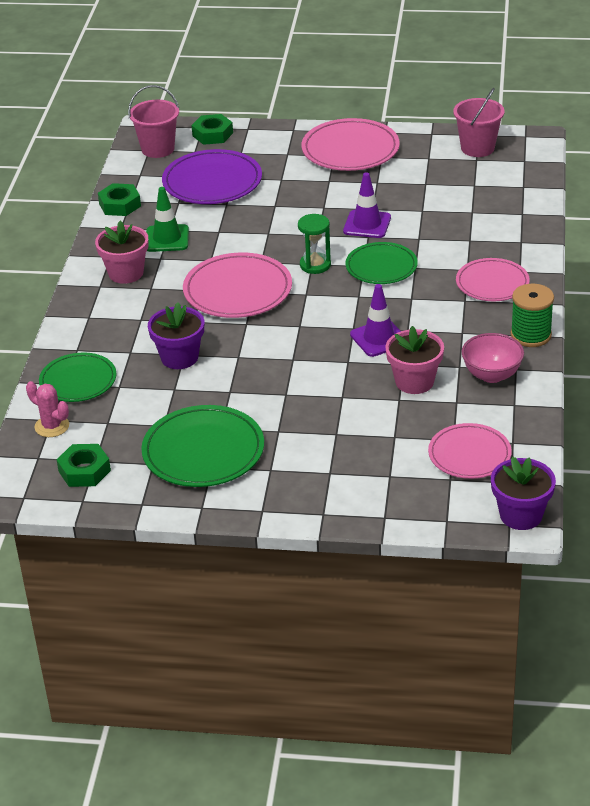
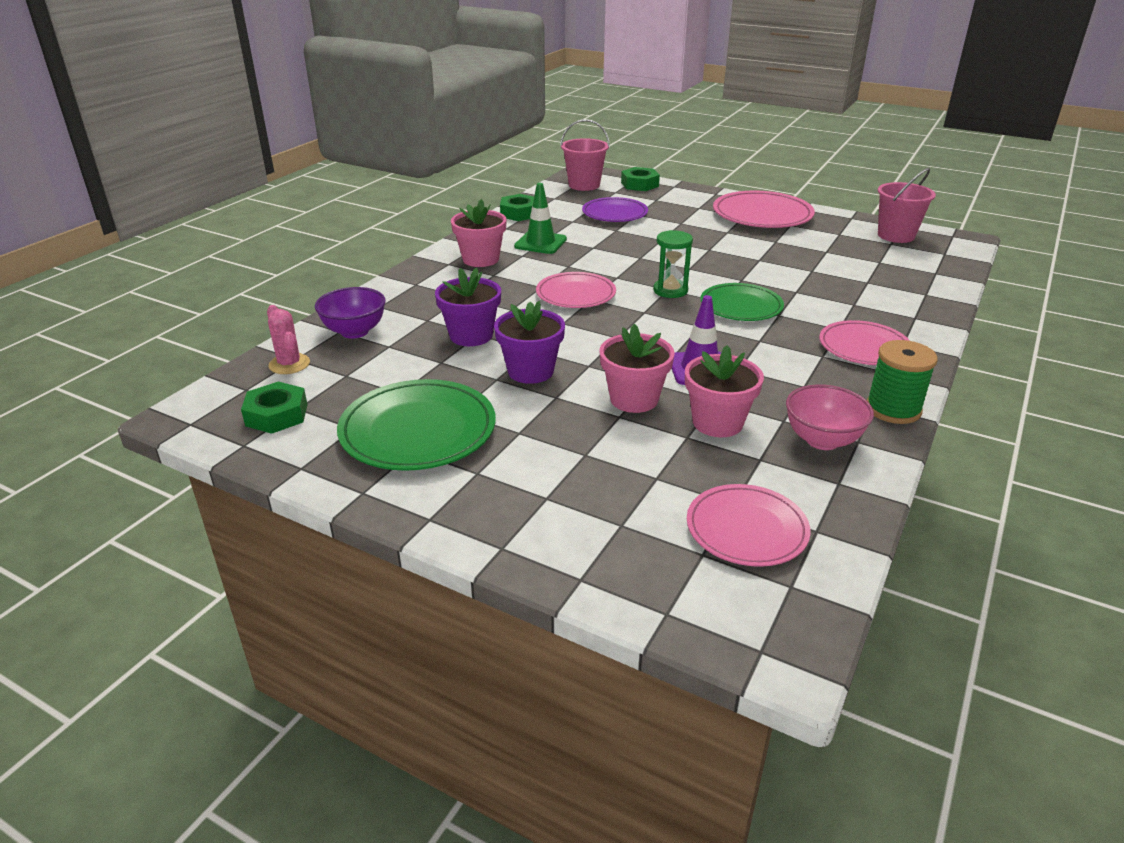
camera: 20 degrees right, 5 degrees down
(78, 381) = (354, 331): green plate -> purple bowl
(212, 182) = (614, 213): purple plate -> purple plate, size x0.67
(237, 290) = (576, 294): pink plate -> pink plate, size x0.67
(344, 379) = (634, 399): none -> pink flower pot
(367, 224) = (746, 270): purple traffic cone -> none
(521, 515) = (786, 642): purple flower pot -> purple flower pot (530, 371)

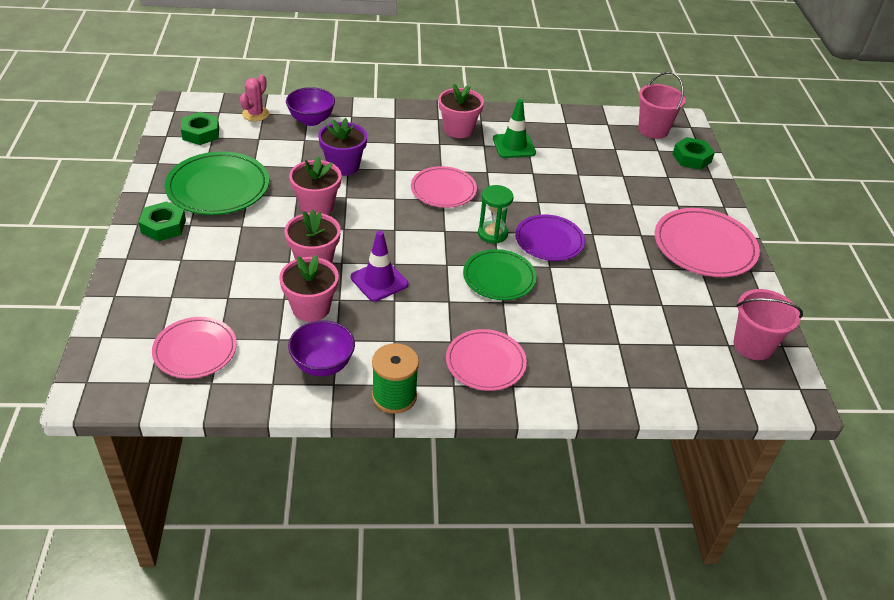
camera: 55 degrees right, 10 degrees up
(519, 213) = (558, 118): green nut -> green nut (163, 226)
(530, 371) = (317, 206): purple flower pot -> pink flower pot
(614, 213) = (611, 163): purple plate -> purple plate (549, 240)
(822, 440) = (322, 365): pink bowl -> purple bowl

